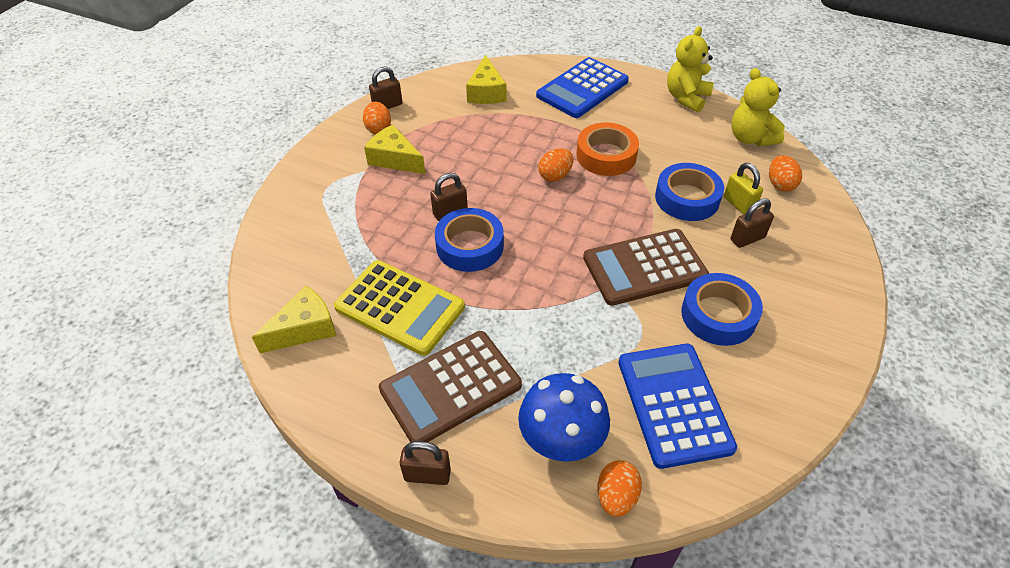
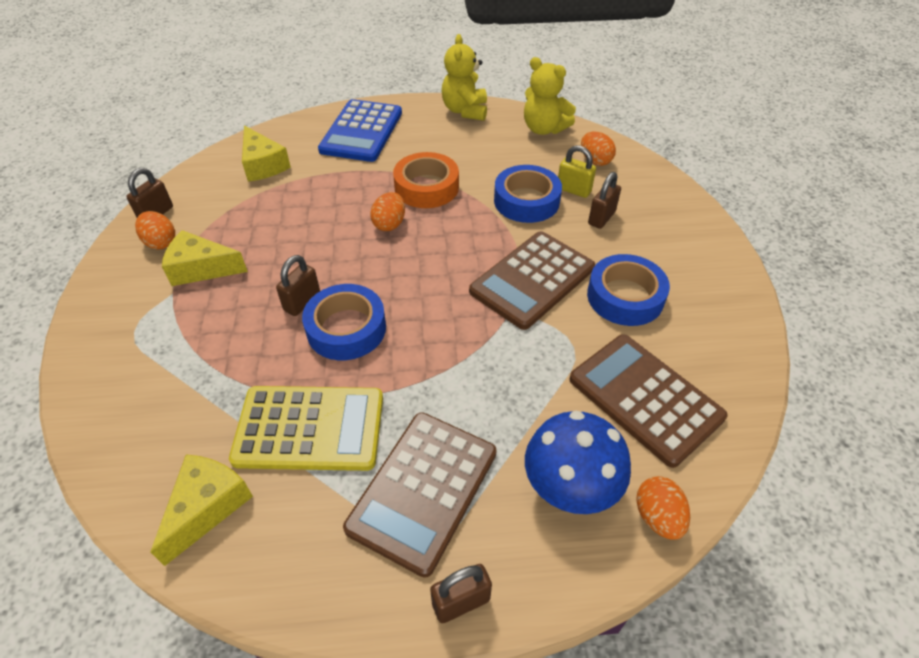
camera: 30 degrees left, 0 degrees up
(674, 404) = (645, 398): blue calculator -> brown calculator

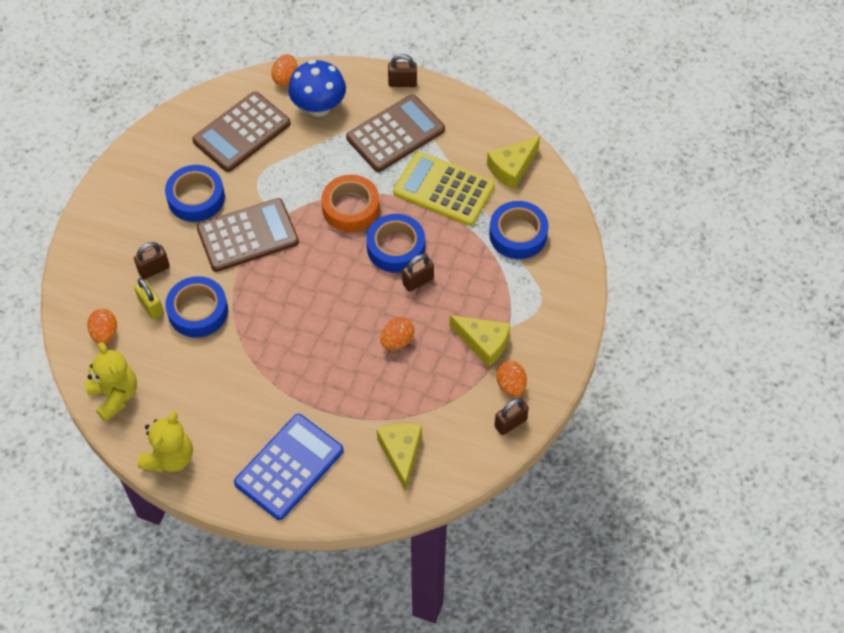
camera: 155 degrees left, 10 degrees up
(179, 404) = (518, 234): none -> blue tape
(389, 224) = (322, 331): orange egg -> orange egg (397, 341)
(426, 187) = (269, 361): orange tape -> orange tape (351, 208)
(645, 398) = (242, 132): brown calculator -> brown calculator turned 60 degrees clockwise

